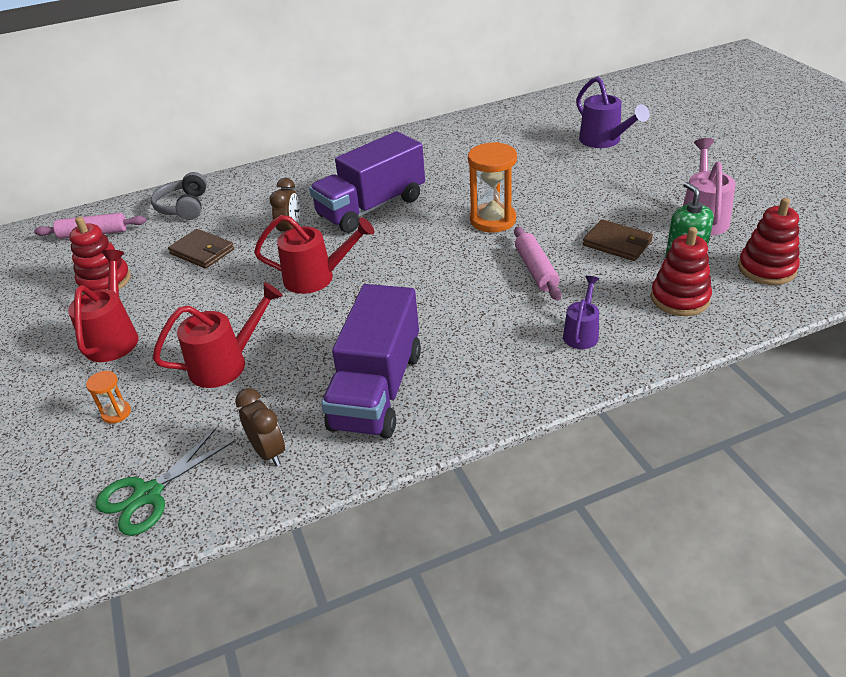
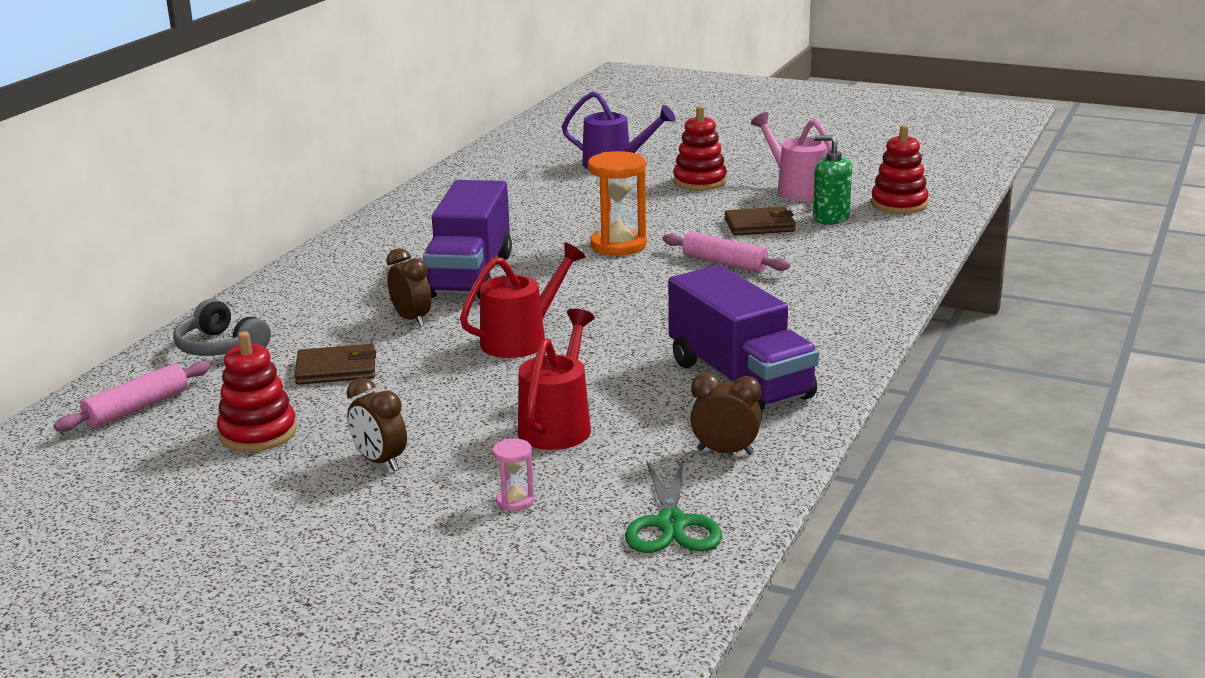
camera: 45 degrees left, 15 degrees down
(114, 337) = (380, 461): red watering can -> brown clock
(116, 413) = (515, 501): orange hourglass -> pink hourglass
(582, 333) = (836, 285): purple watering can -> none
(679, 298) = (870, 241): red stacking toy -> red stacking toy (699, 181)

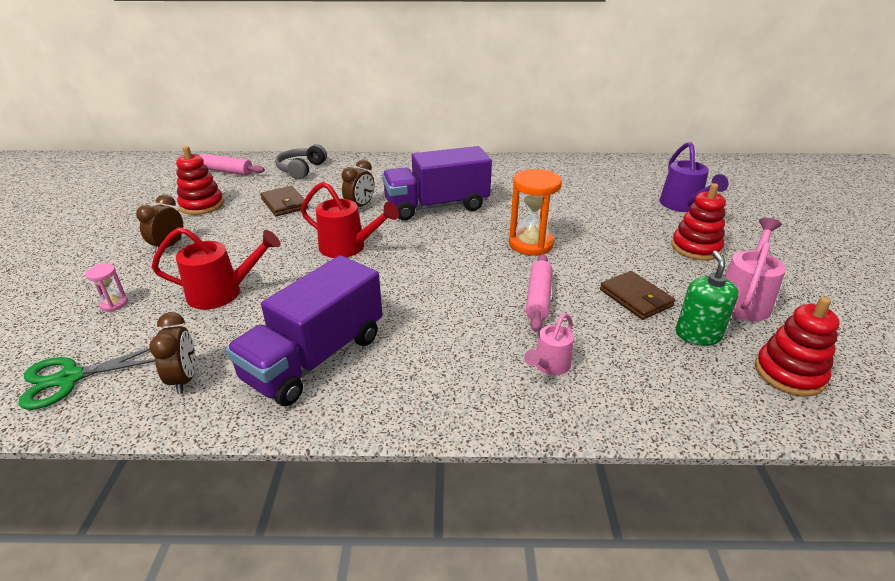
camera: 65 degrees right, 10 degrees up
(830, 280) = (549, 365): none -> pink watering can

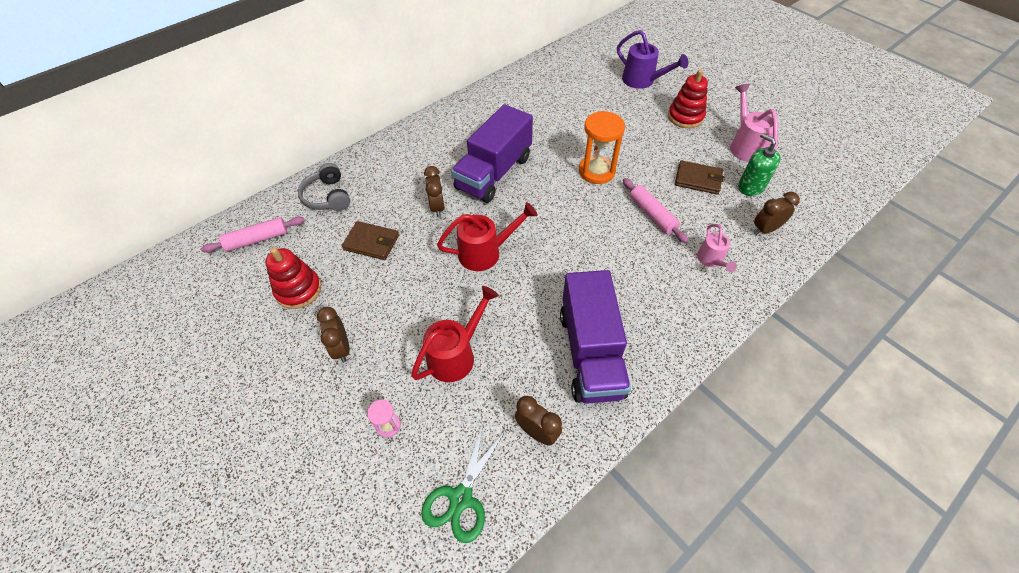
camera: 40 degrees left, 20 degrees up
(662, 378) = (765, 229): none -> brown clock
(789, 373) = (808, 186): red stacking toy -> none

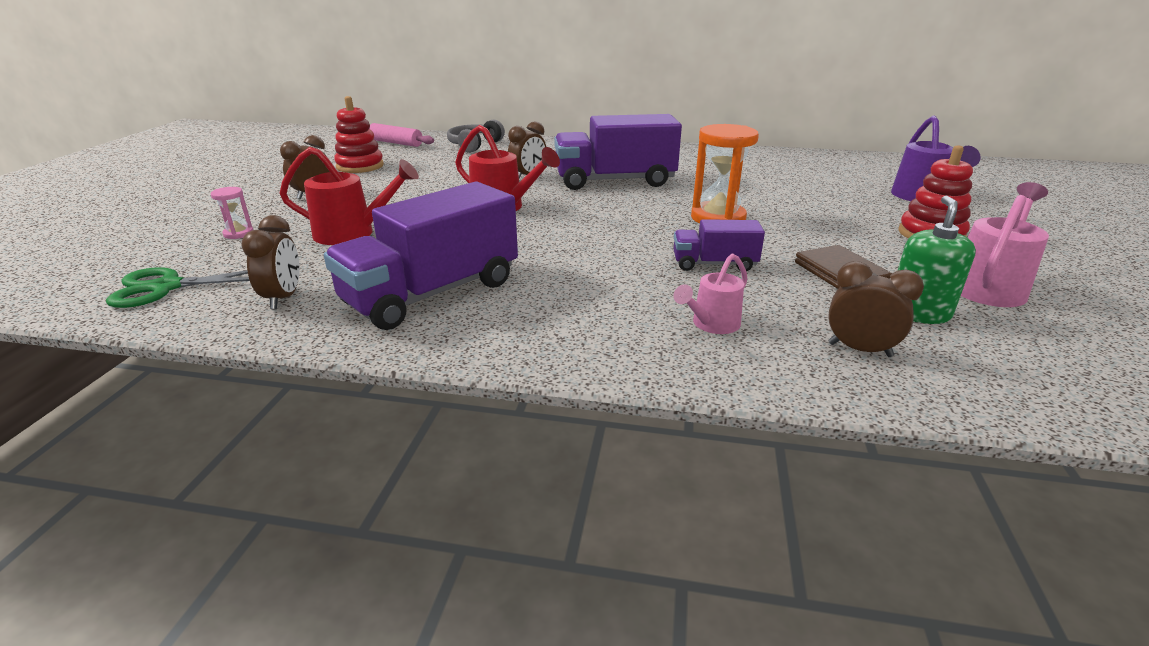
camera: 50 degrees right, 25 degrees down
(371, 242) = (446, 170): brown wallet -> none
(652, 215) = (714, 264): pink rolling pin -> purple truck

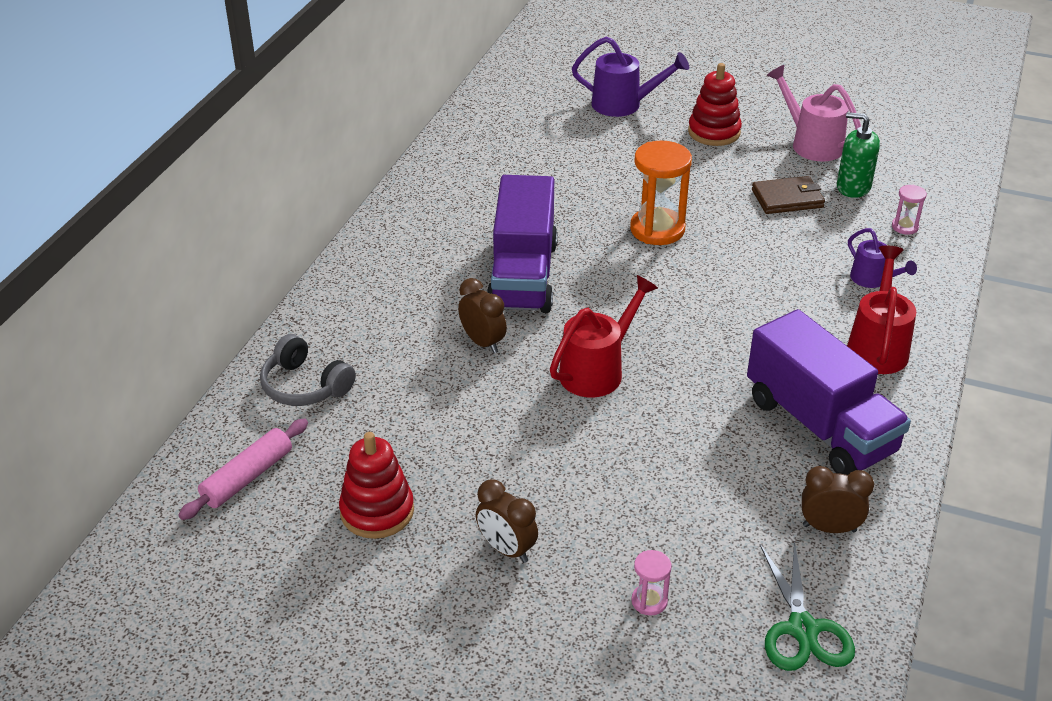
camera: 80 degrees left, 10 degrees up
(353, 233) = (663, 493): red watering can -> red watering can (877, 346)
(711, 324) = (873, 280): pink watering can -> purple watering can
(714, 264) = (766, 255): purple truck -> none
(860, 350) = (905, 227): brown clock -> pink hourglass

